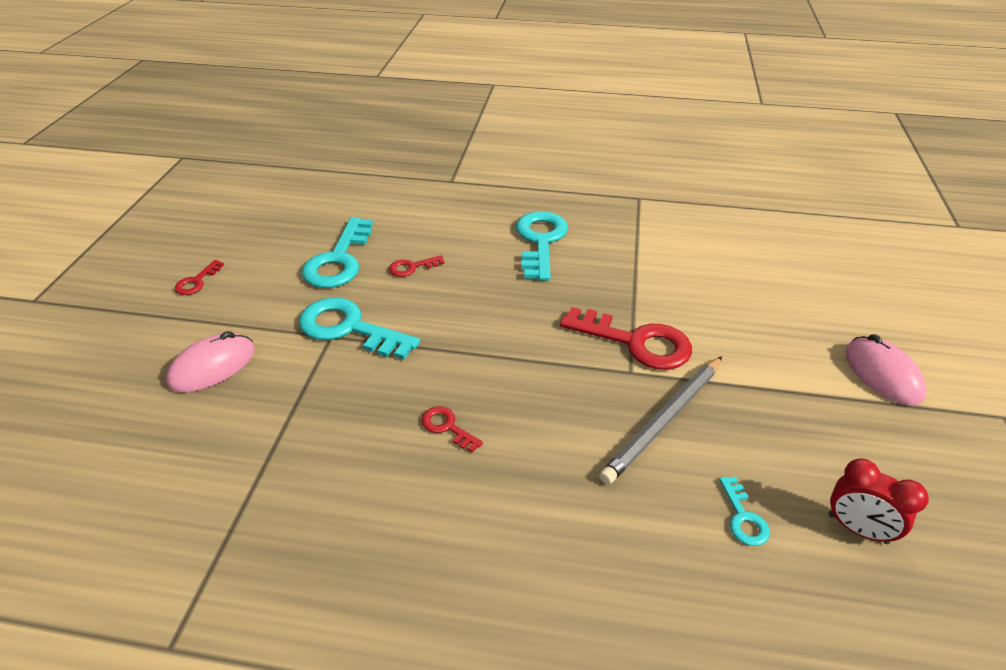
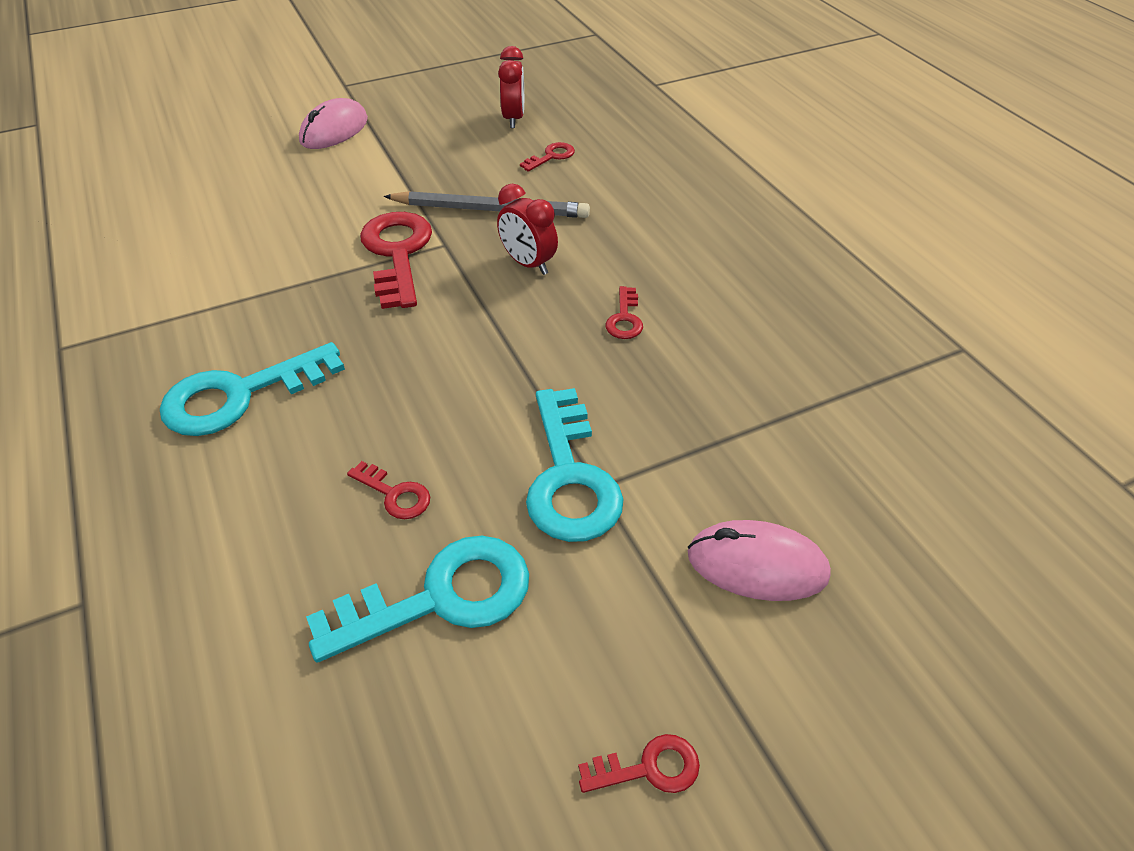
camera: 125 degrees left, 5 degrees up
(563, 406) = (528, 264): none -> red clock
(743, 517) = (551, 156): turquoise key -> red key

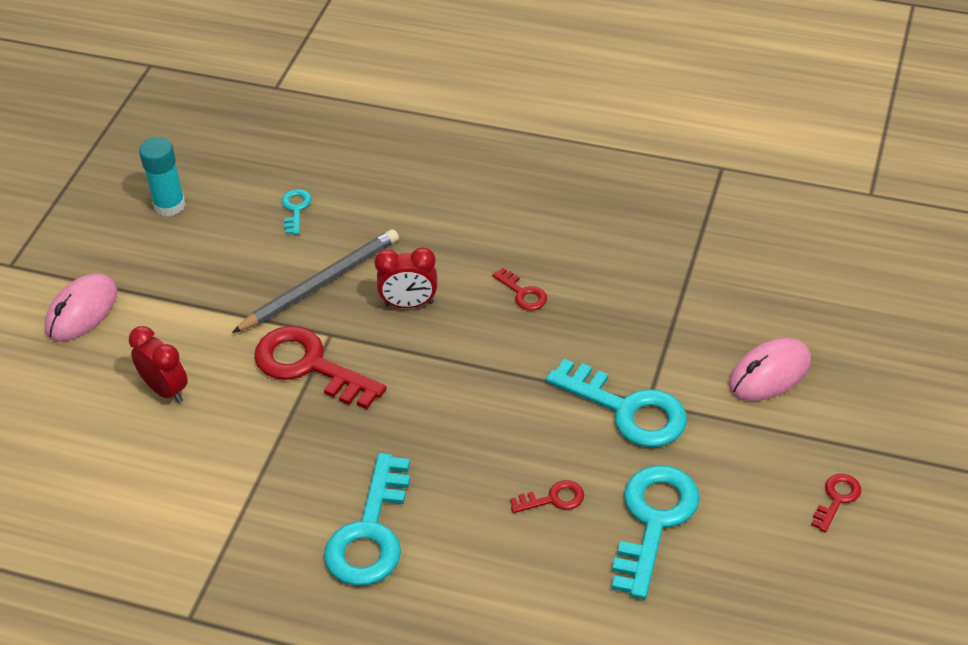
camera: 45 degrees left, 0 degrees up
(334, 130) = (82, 311): pink mouse -> pink mouse turned 45 degrees clockwise
(479, 108) = (169, 205): none -> turquoise glue stick
(513, 119) = (214, 196): red clock -> red clock (165, 390)
(551, 156) = (296, 209): red key -> turquoise key

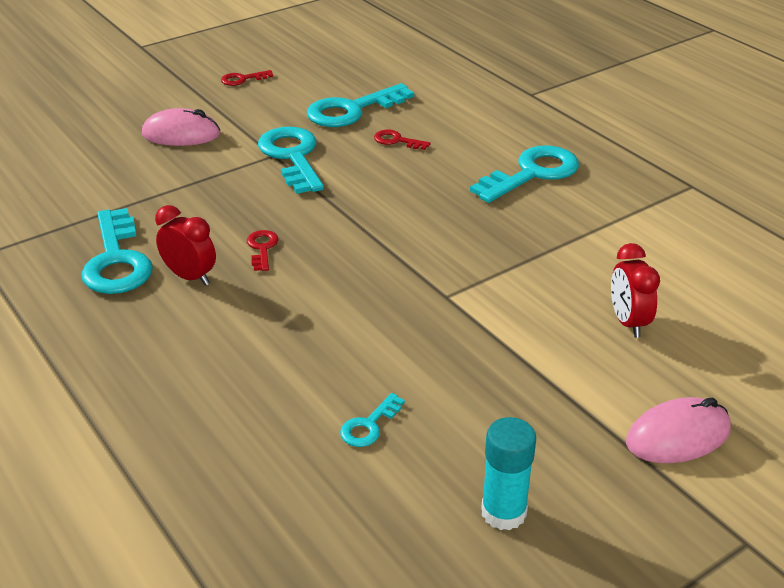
camera: 145 degrees left, 10 degrees down
(309, 366) = (486, 282): red key -> none
(320, 284) = (416, 339): grey pencil -> none
(409, 304) = (358, 285): red clock -> red clock (190, 277)
(616, 219) = (116, 261): none -> turquoise key

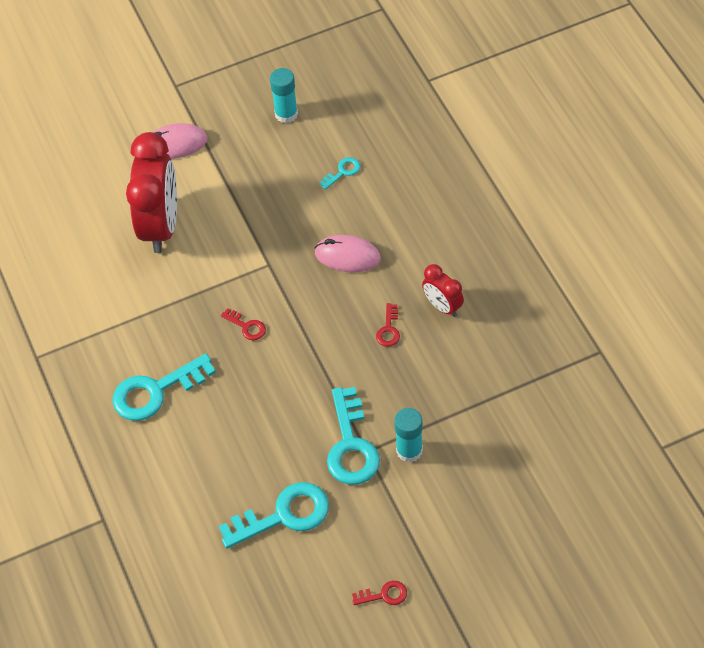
camera: 165 degrees left, 20 degrees up
(116, 261) = (496, 330): turquoise key -> none
(181, 134) = (448, 496): pink mouse -> pink mouse (347, 256)
(226, 159) = (409, 450): none -> turquoise glue stick
(396, 141) = (254, 457): red key -> red key (247, 327)
(628, 322) = (161, 226): red clock -> red clock, size x2.03

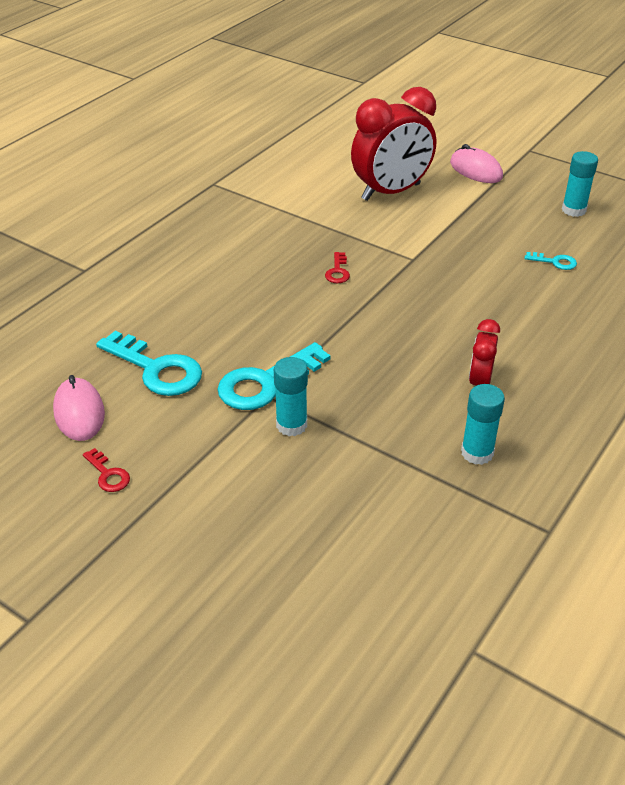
camera: 55 degrees right, 15 degrees down
(155, 391) = (229, 249): turquoise key -> none
(347, 256) = (470, 299): pink mouse -> pink mouse (79, 413)
(388, 329) = (417, 356): red key -> none
(510, 350) = (477, 453): none -> turquoise glue stick

